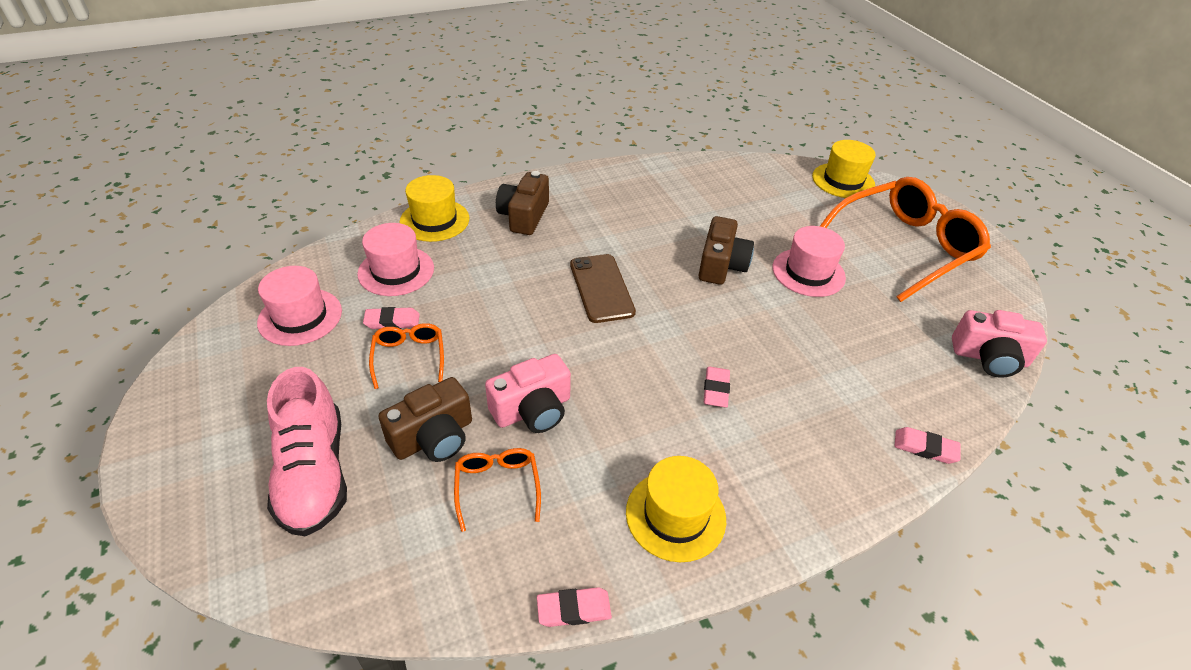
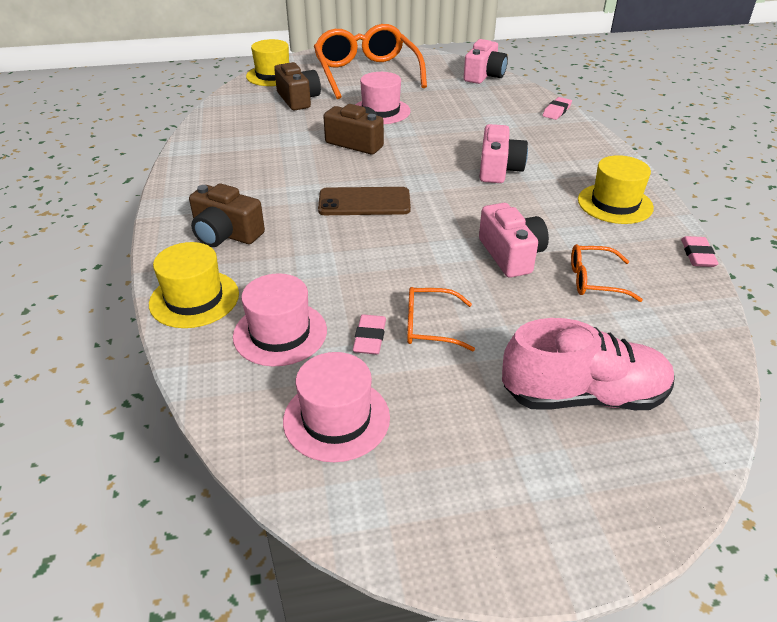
camera: 75 degrees left, 5 degrees down
(434, 437) = (539, 313): brown camera -> brown camera (298, 99)
(716, 389) = (499, 169): pink eraser -> pink camera

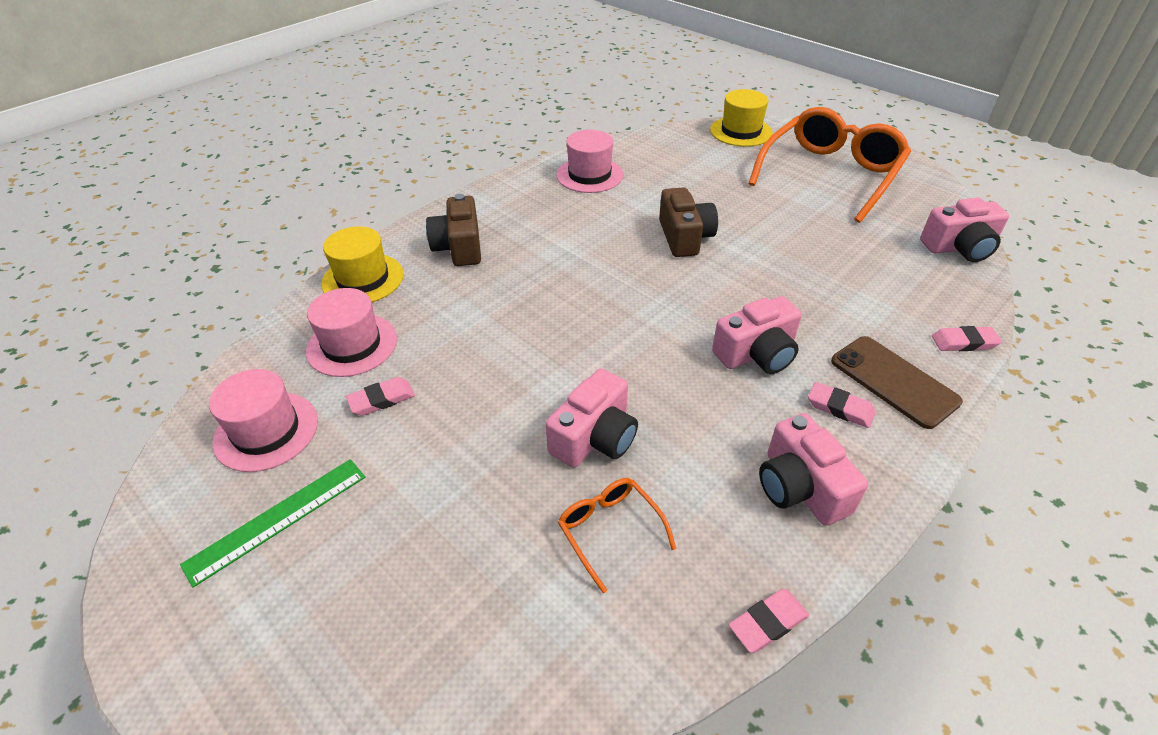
camera: 55 degrees right, 5 degrees up
(298, 99) = (717, 166): brown camera -> none
(364, 202) = (585, 294): brown phone -> brown phone (894, 381)
(380, 111) = (765, 220): pink hat -> pink hat (589, 175)
(430, 326) = (425, 431): orange glasses -> none
(452, 439) = (277, 519): none -> green ruler
(568, 165) = (840, 408): none -> pink eraser
(583, 396) = (394, 600): pink shoe -> none
(615, 204) = (800, 487): yellow hat -> pink camera

